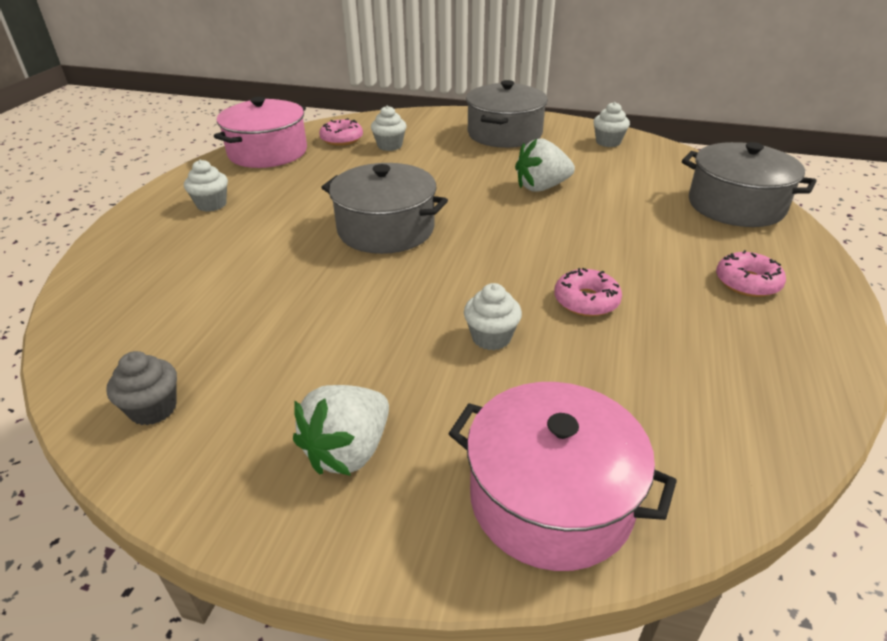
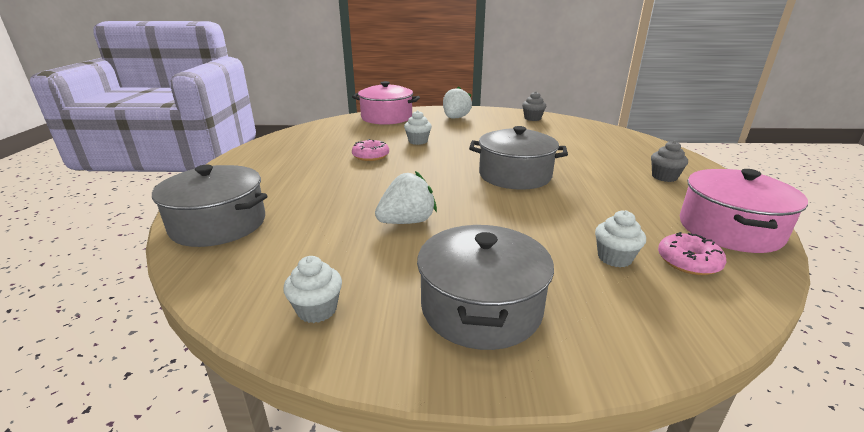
camera: 165 degrees right, 10 degrees down
(211, 204) = (664, 177): white cupcake -> grey cupcake
(747, 282) = (267, 172): pink donut -> none

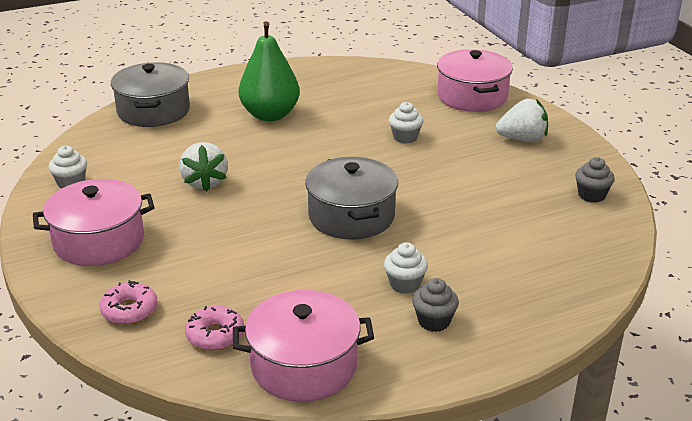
camera: 65 degrees right, 5 degrees up
(319, 174) = (270, 115): none -> green pear
(371, 156) = (336, 125): pink donut -> pink donut (129, 310)
(407, 222) = (204, 182): white strawberry -> white strawberry turned 45 degrees clockwise
(481, 307) = (99, 241): grey pot -> pink pot
(614, 258) = (200, 293): white cupcake -> white cupcake (405, 284)

